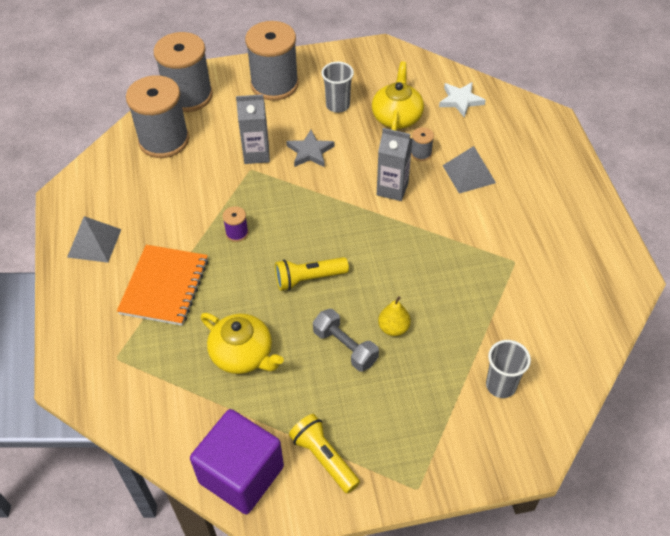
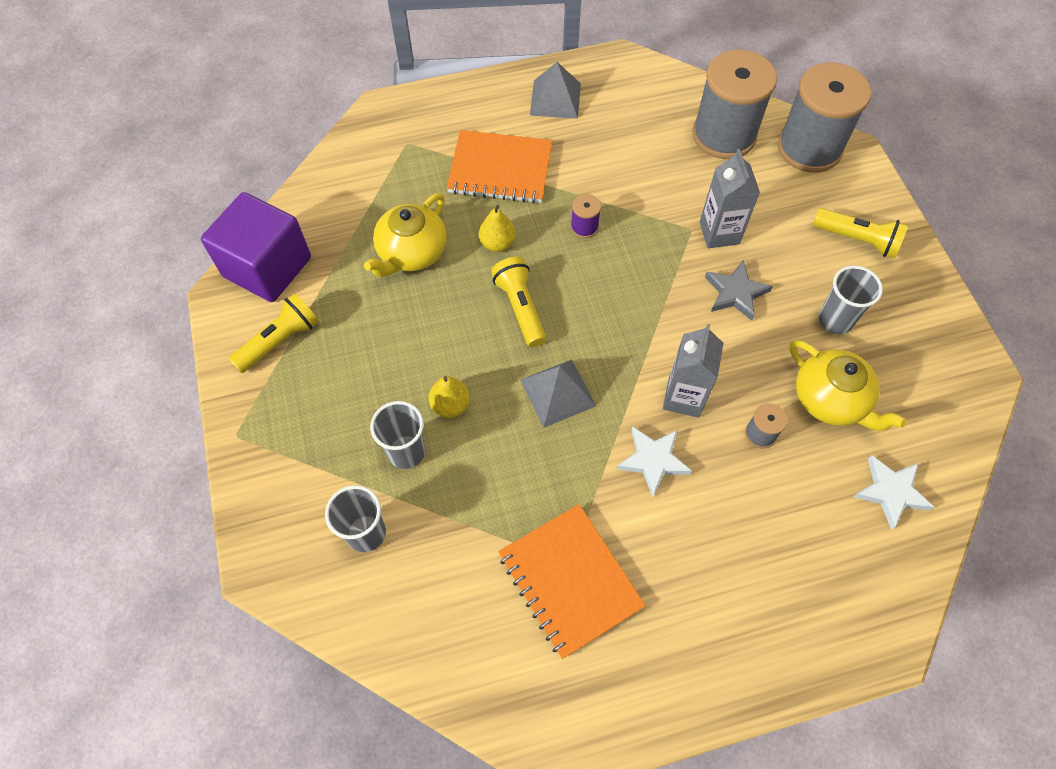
camera: 85 degrees right, 10 degrees up
(243, 291) = (497, 243): none -> yellow pear
(274, 84) = (858, 240): grey spool -> yellow flashlight
(345, 347) = (422, 353): grey dumbbell -> none
(397, 117) = (831, 399): yellow teapot -> yellow teapot turned 45 degrees clockwise
(433, 358) = (406, 452): none -> grey cup
(440, 210) = (653, 460): none -> white star
(469, 174) = (731, 501): grey pyramid -> grey pyramid (558, 392)
(527, 262) = (570, 580): none -> orange notebook

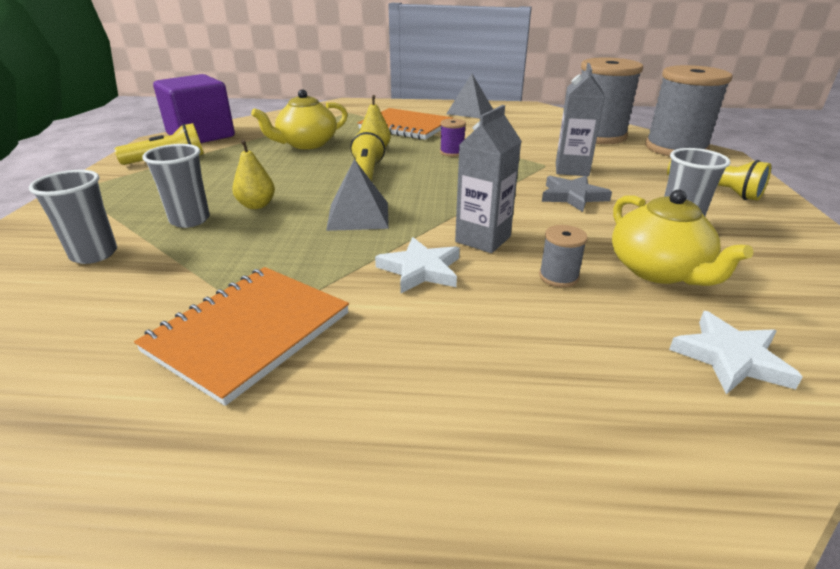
camera: 20 degrees right, 30 degrees down
(570, 580) = (249, 332): orange notebook -> orange notebook turned 45 degrees clockwise

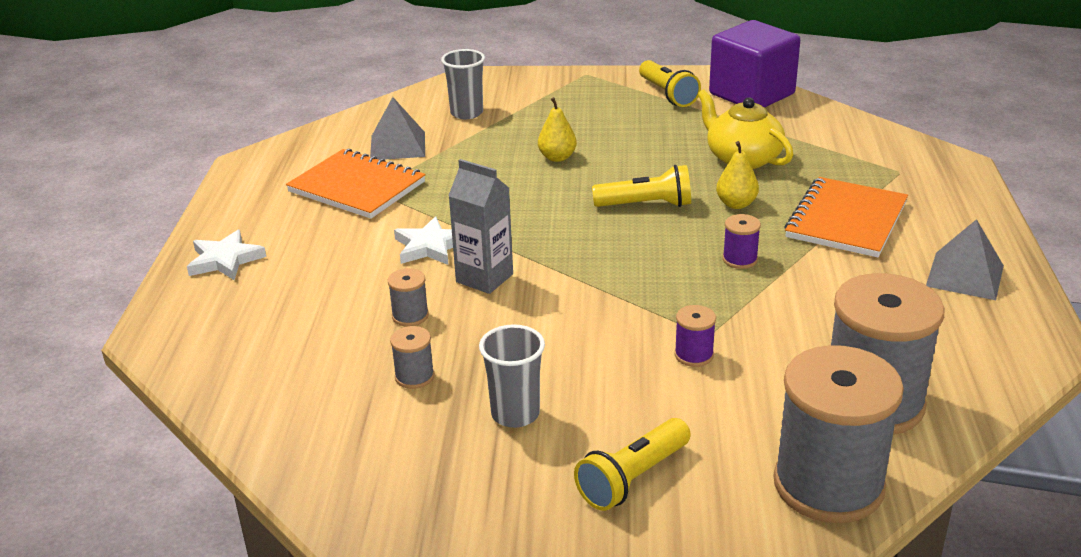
camera: 90 degrees right, 0 degrees up
(190, 220) = (525, 134): grey cup -> none
(358, 216) = (536, 209): grey pyramid -> grey pyramid (397, 146)
(571, 169) = (694, 355): grey carton -> purple spool
(572, 196) = (597, 345): grey star -> none
(658, 270) = (414, 376): yellow teapot -> grey spool
(730, 358) = (280, 386): white star -> white star (225, 260)

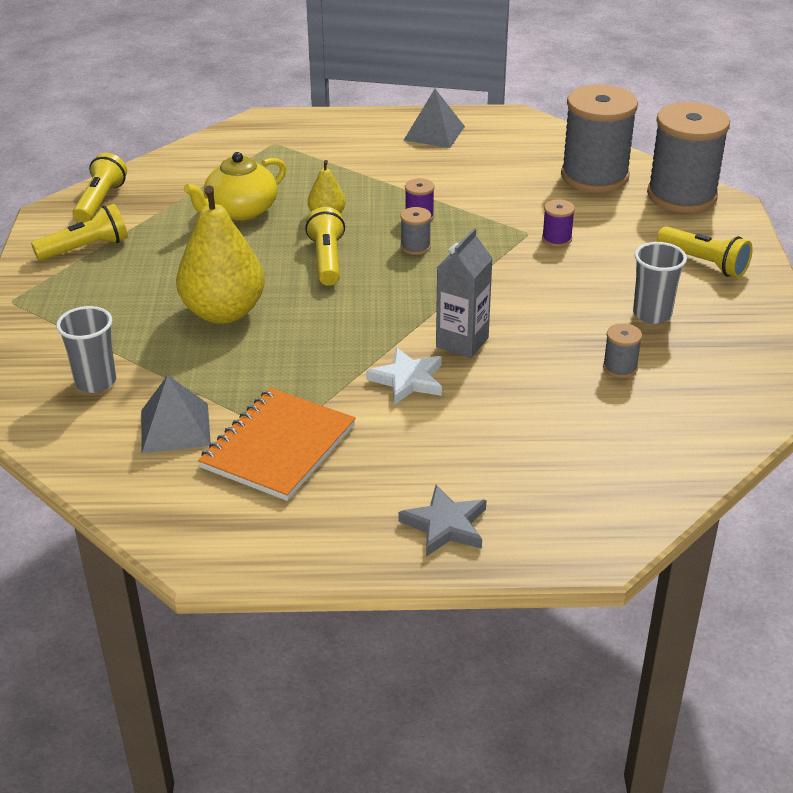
camera: 95 degrees left, 5 degrees up
(225, 260) = (445, 525): white star -> grey star
(410, 316) = (531, 379): grey spool -> grey spool (415, 247)
(557, 157) = (223, 312): yellow pear -> yellow pear, size x2.06
(751, 94) = (100, 202): purple cube -> yellow flashlight
(846, 220) = (355, 170): orange notebook -> none

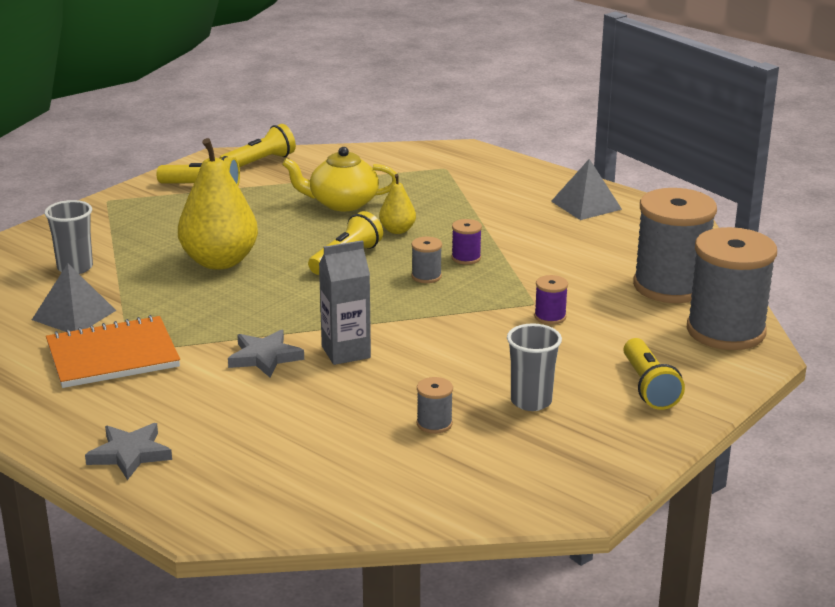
camera: 40 degrees right, 10 degrees down
(408, 380) = (265, 357): white star -> grey star

